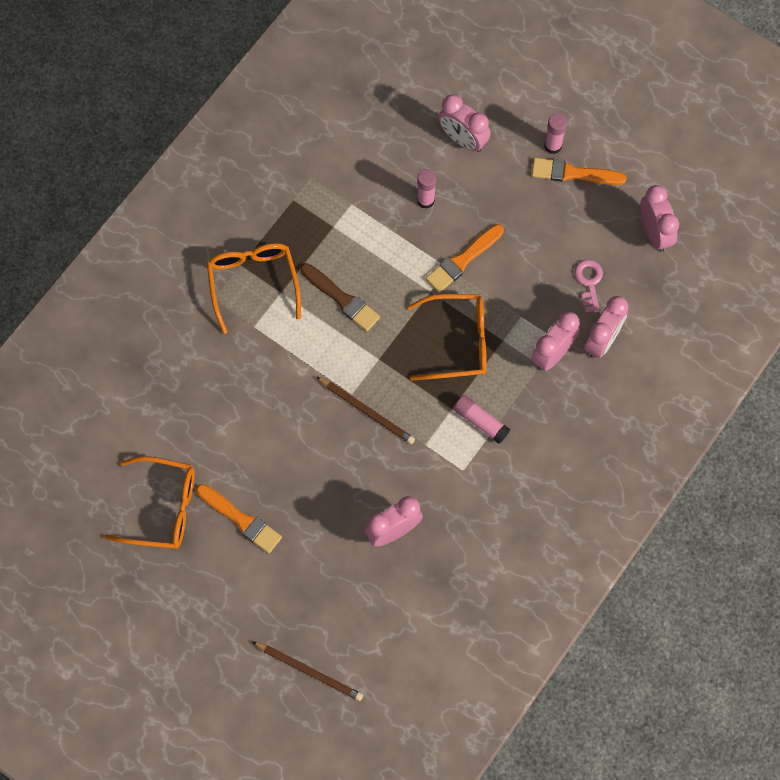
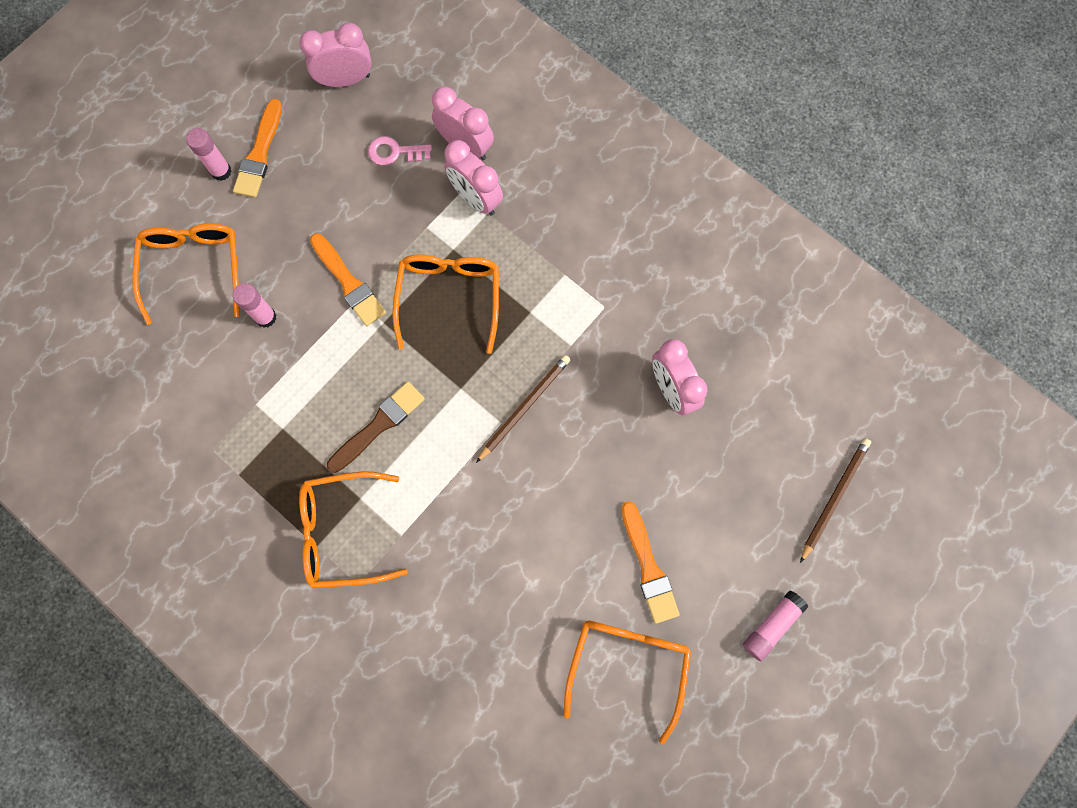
camera: 85 degrees left, 5 degrees up
(241, 520) = (648, 567): orange brush -> orange brush turned 120 degrees clockwise
(463, 139) = (194, 268): pink clock -> orange glasses
(480, 421) = (548, 282): pink glue stick -> pink glue stick (771, 625)

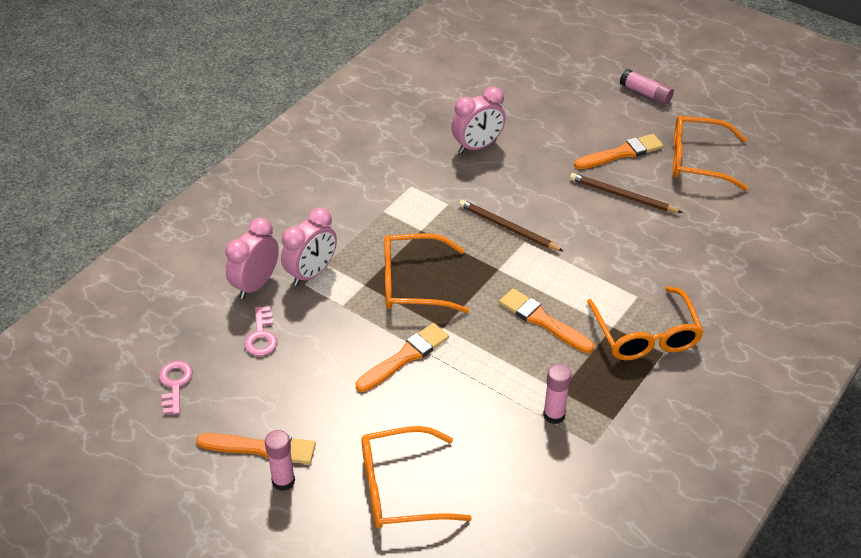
camera: 95 degrees left, 30 degrees down
(266, 317) = (449, 418): pink glue stick -> pink glue stick (554, 415)
(346, 80) = (175, 384): pink clock -> pink key
(378, 425) = (543, 321): brown brush -> orange brush
(834, 497) = (545, 66): brown pencil -> brown pencil (622, 196)

